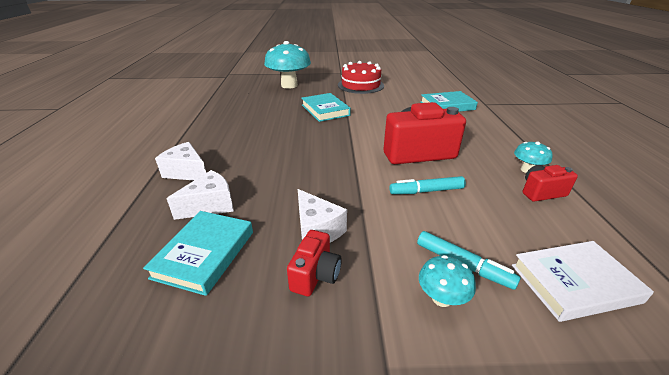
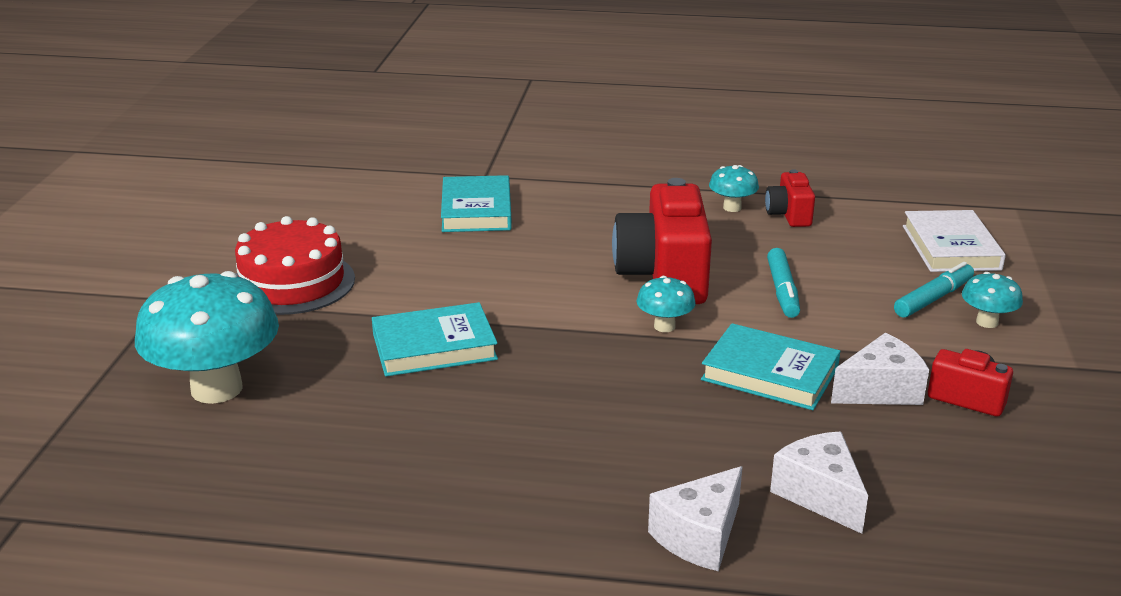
camera: 80 degrees left, 5 degrees down
(204, 254) = (943, 491): turquoise book -> turquoise book (770, 374)
(363, 155) = (664, 326): none -> turquoise mushroom

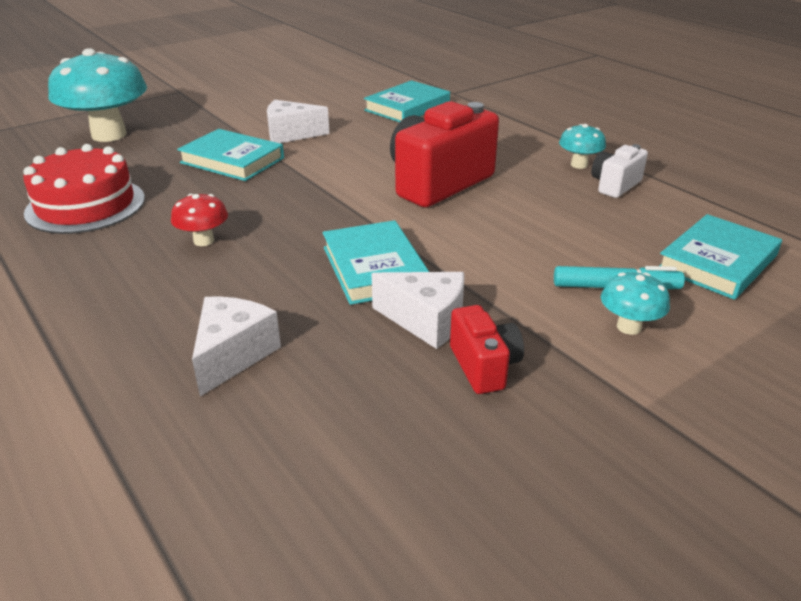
camera: 45 degrees right, 5 degrees up
(292, 283) = (242, 105): red cake -> red cake (86, 205)
(593, 431) = (204, 241): none -> red mushroom
(664, 326) = (373, 209): turquoise mushroom -> none
(700, 536) = (118, 329): white cheese -> white cheese (291, 134)
(783, 291) = (500, 226): turquoise marker -> none
(789, 215) = (615, 185): red camera -> white camera
(951, 247) = (717, 262): white book -> turquoise book

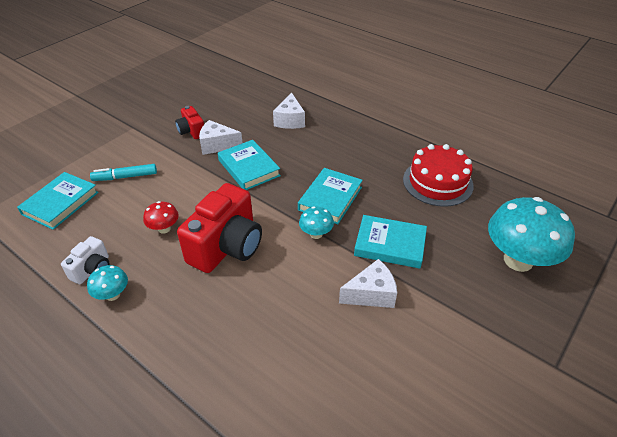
camera: 165 degrees right, 10 degrees up
(204, 241) = (346, 169): red mushroom -> red mushroom (164, 229)
(407, 107) = (283, 384): turquoise book -> turquoise book (330, 198)
(629, 327) = (127, 157): turquoise mushroom -> turquoise mushroom (316, 234)

